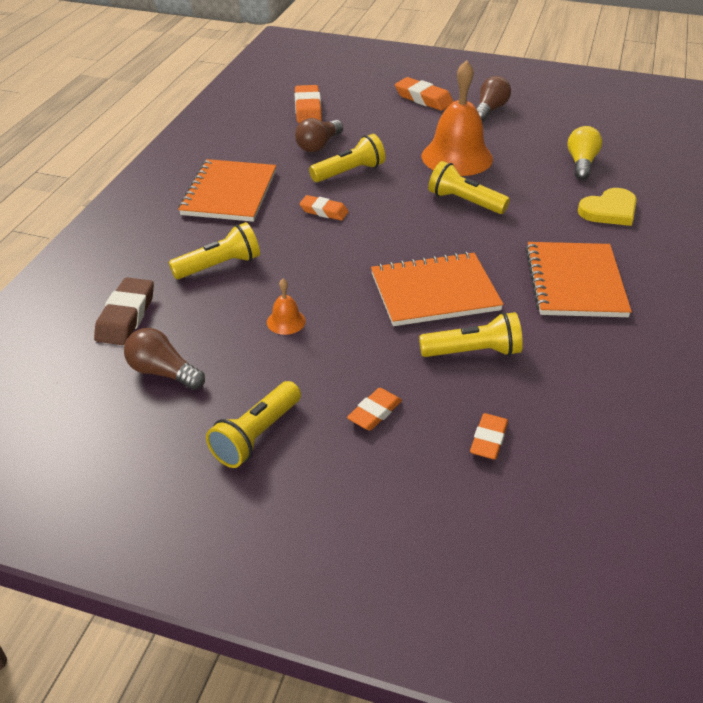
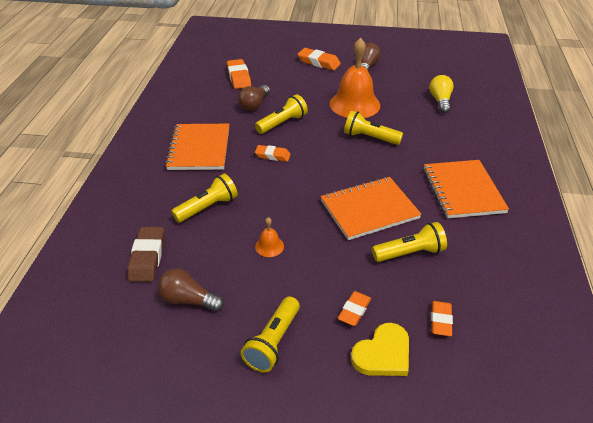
camera: 10 degrees left, 0 degrees up
(609, 210) = (469, 134): yellow heart -> yellow heart (383, 353)

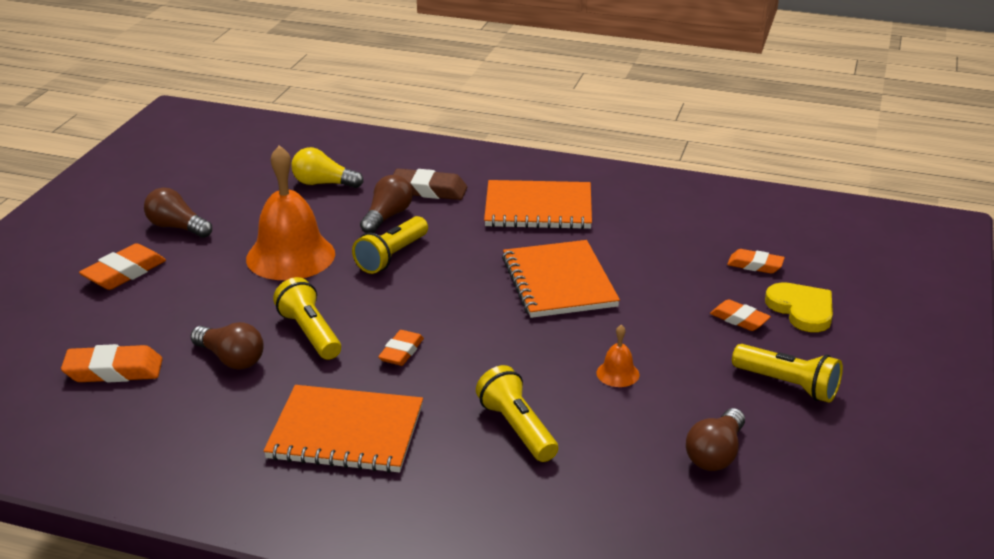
camera: 80 degrees left, 10 degrees down
(147, 257) = (624, 496): brown eraser -> brown eraser (429, 190)
(410, 253) = (647, 266): yellow flashlight -> none
(415, 129) = (387, 217): none -> brown light bulb

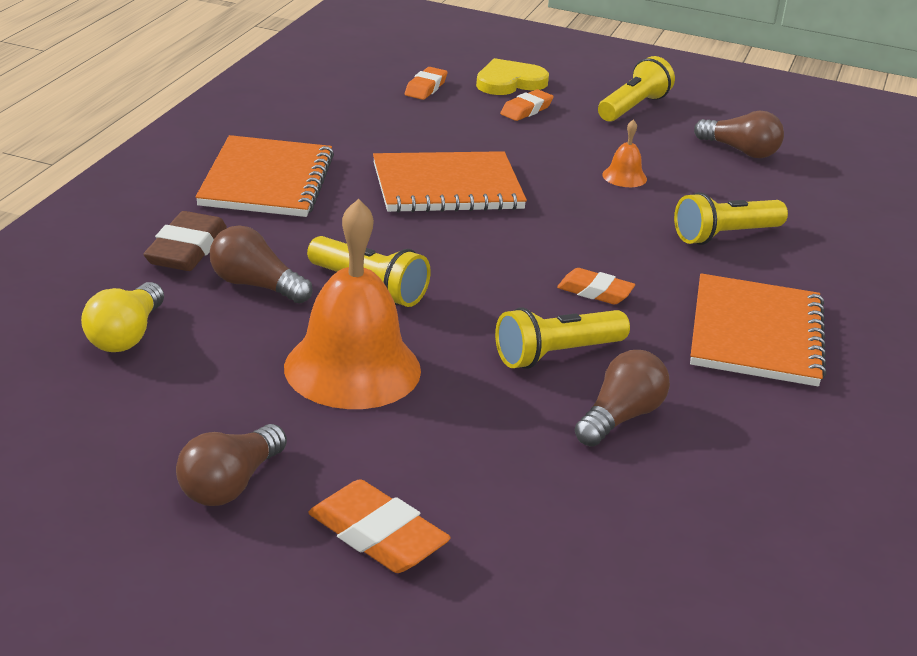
camera: 90 degrees left, 0 degrees up
(114, 371) = (660, 524): orange eraser -> none

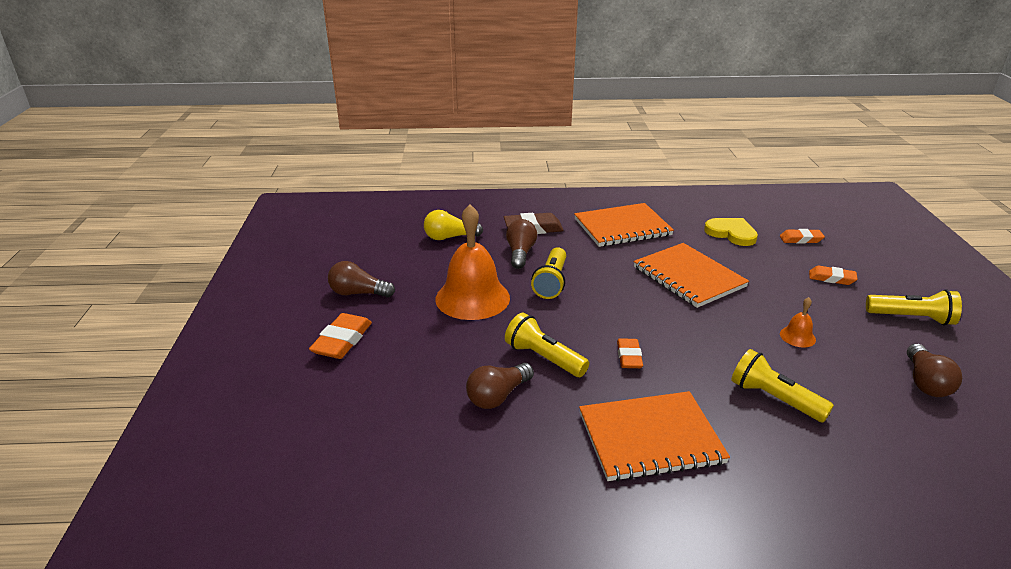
camera: 70 degrees right, 0 degrees up
(509, 82) = (861, 263): yellow heart -> yellow heart (731, 233)
(620, 417) = (498, 396): brown light bulb -> brown light bulb turned 120 degrees clockwise

